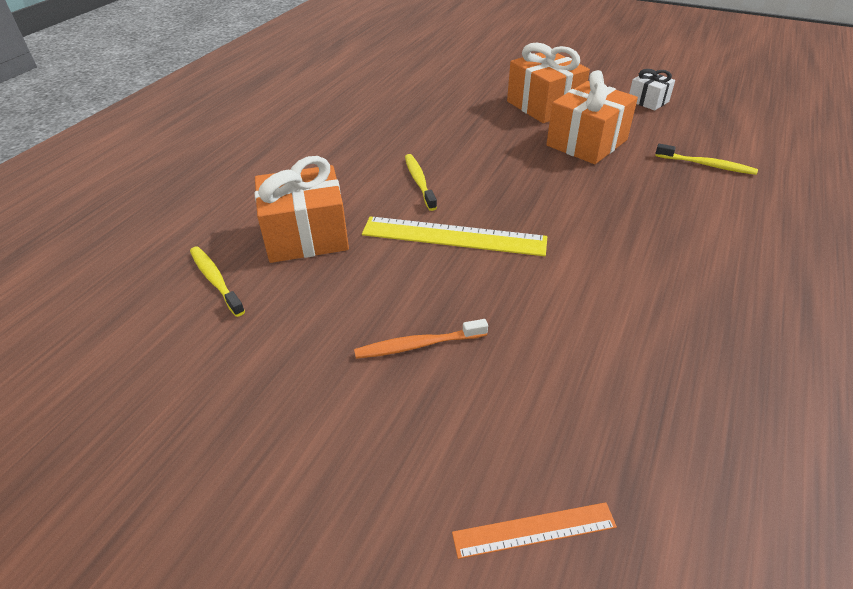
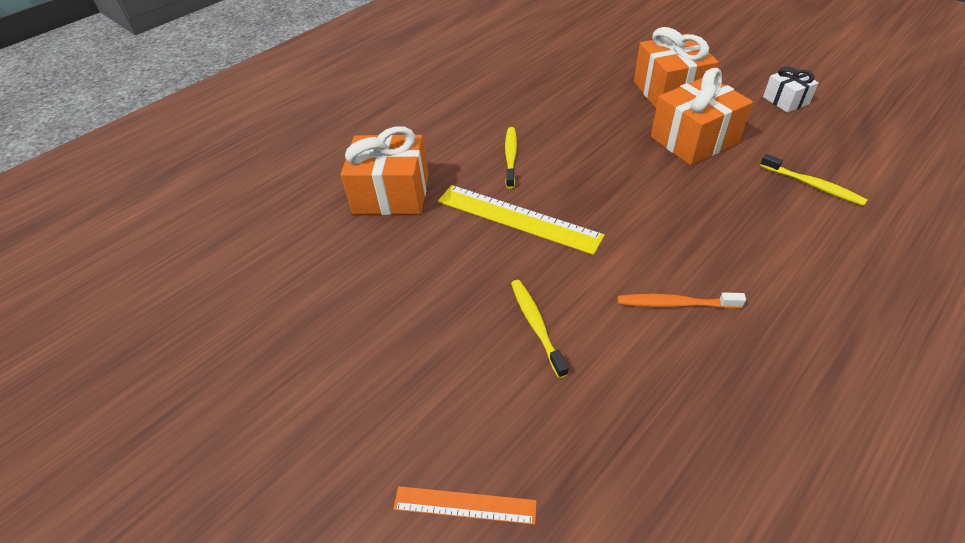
camera: 20 degrees right, 5 degrees up
(215, 280) = (305, 222): yellow toothbrush -> yellow toothbrush (536, 325)
(418, 345) = (441, 316): orange toothbrush -> orange toothbrush (675, 304)

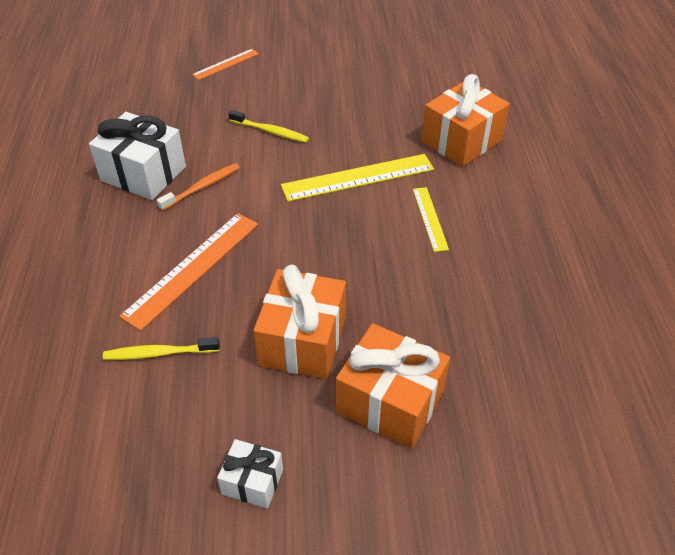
camera: 130 degrees right, 0 degrees up
(510, 157) = (430, 218): yellow toothbrush -> yellow ruler
(733, 368) = (143, 174): none -> white gift
(744, 229) = (192, 268): none -> orange ruler

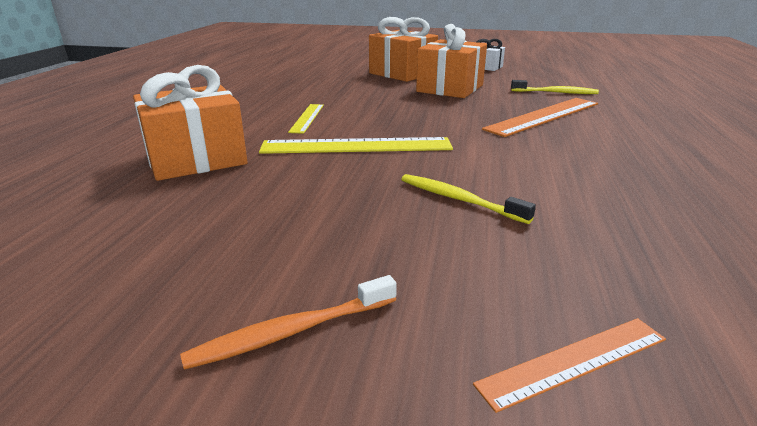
camera: 165 degrees left, 20 degrees down
(143, 174) = (646, 177): white gift -> none
(202, 187) = (554, 158): orange toothbrush -> orange toothbrush (291, 332)

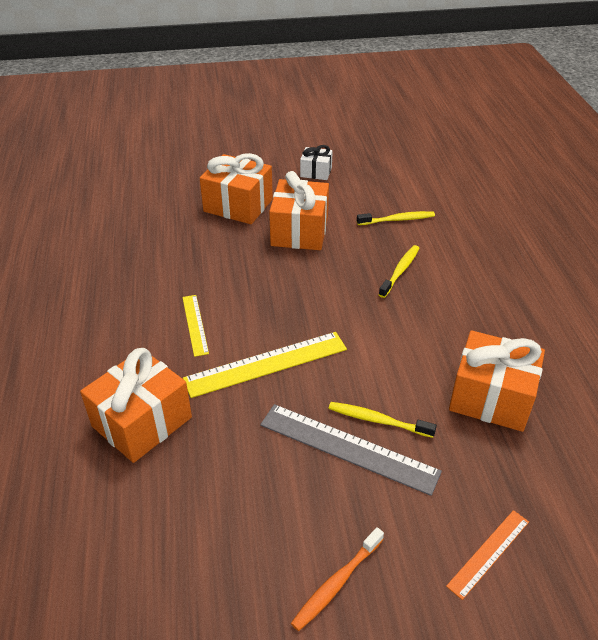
camera: 20 degrees left, 15 degrees up
(405, 213) = (348, 448): none -> grey ruler
(544, 116) = (400, 271): orange ruler -> yellow toothbrush
(630, 207) = (491, 397): none -> orange gift

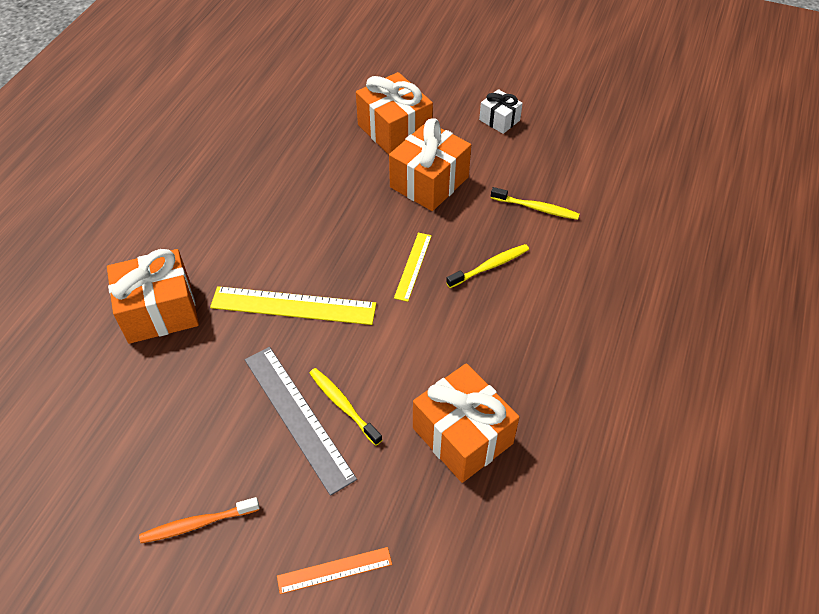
camera: 30 degrees right, 10 degrees up
(195, 324) = (264, 240): yellow ruler -> yellow ruler (413, 266)

